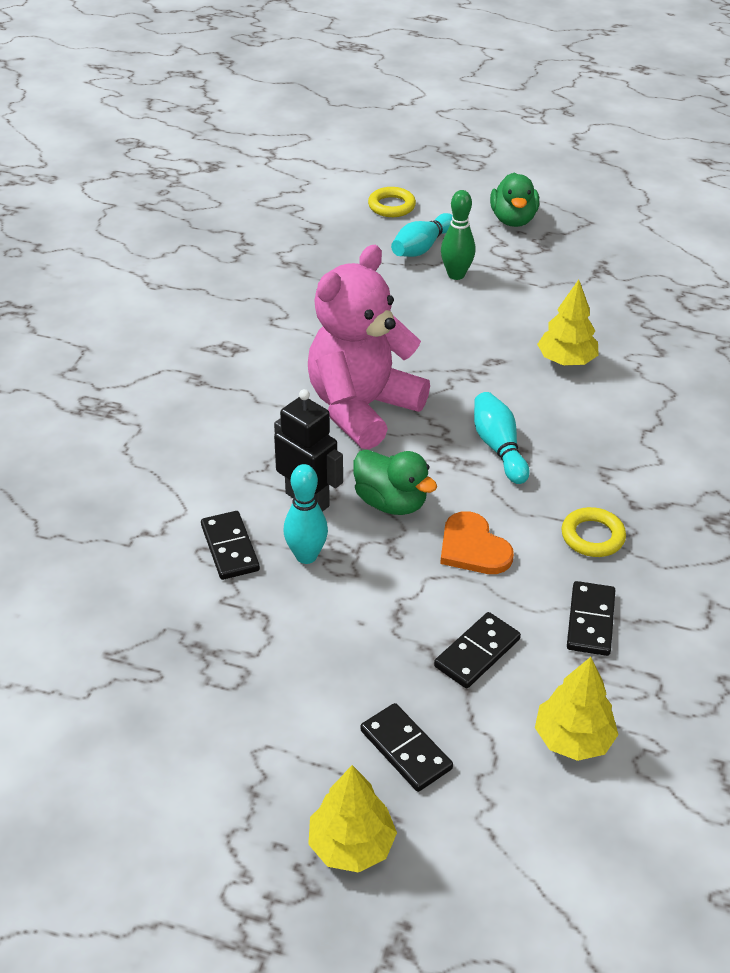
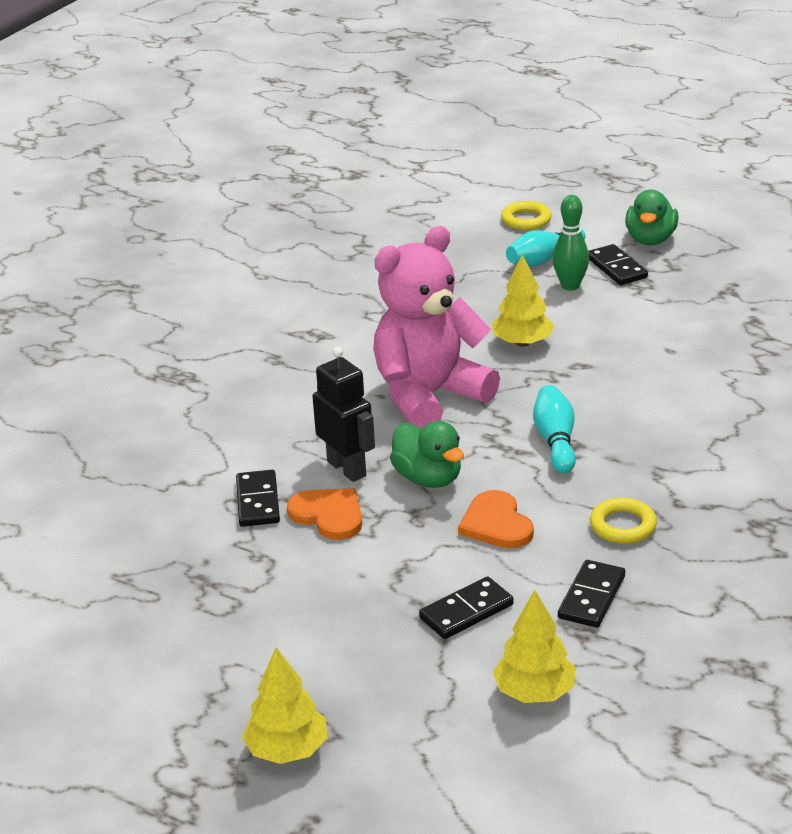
camera: 15 degrees right, 10 degrees down
(306, 556) = (328, 515): turquoise bowling pin -> orange heart
(405, 750) = (366, 682): black domino -> black domino (616, 268)
(566, 361) = (657, 370): yellow tree -> yellow tree (522, 343)

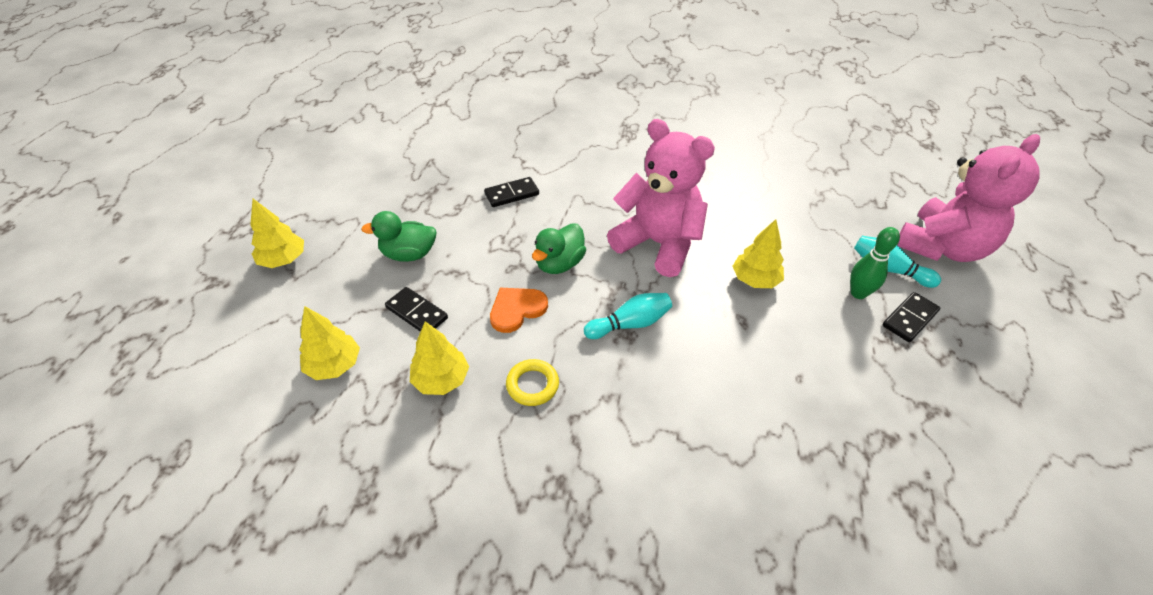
camera: 70 degrees right, 15 degrees up
(328, 515) = (506, 226): orange heart -> none
(347, 468) = (558, 223): black robot -> none
(526, 220) = (941, 247): yellow ring -> pink teddy bear
(591, 597) = (441, 380): black domino -> yellow tree
(650, 240) = (977, 335): green duck -> green duck (409, 254)

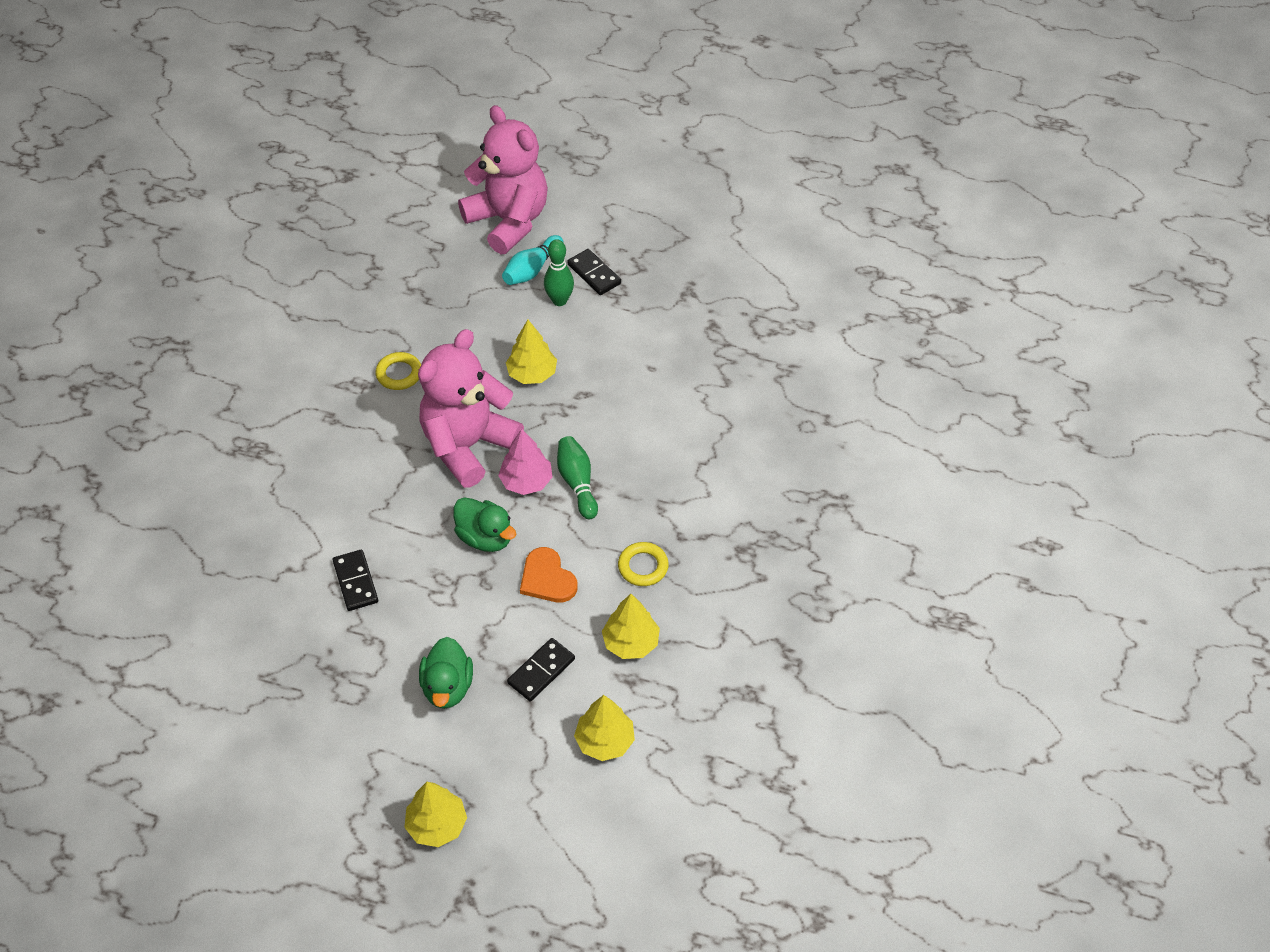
camera: 85 degrees left, 5 degrees up
(625, 286) = (526, 481): none -> pink tree
(630, 324) = (577, 483): turquoise bowling pin -> green bowling pin
(724, 196) = (399, 374): none -> yellow ring

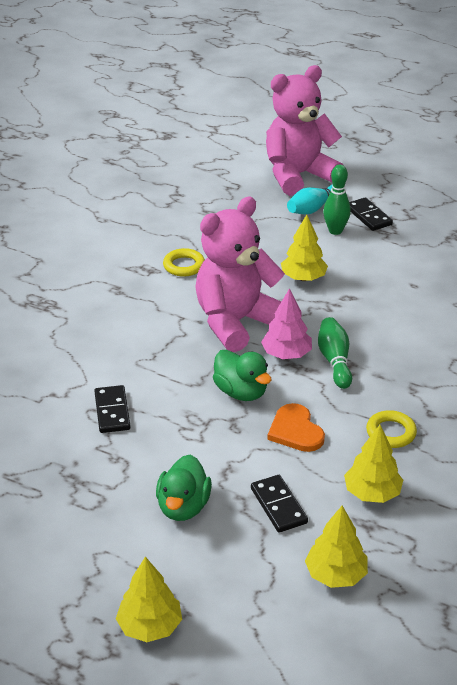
camera: 10 degrees right, 15 degrees down
(508, 221) = (298, 175): pink teddy bear -> pink teddy bear turned 90 degrees counterclockwise
(541, 671) = (278, 506): black domino -> black domino turned 75 degrees counterclockwise

